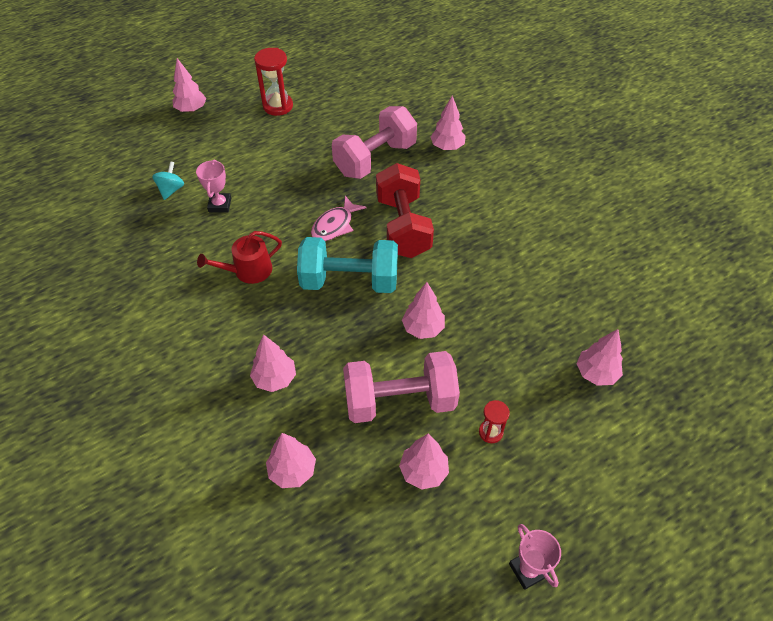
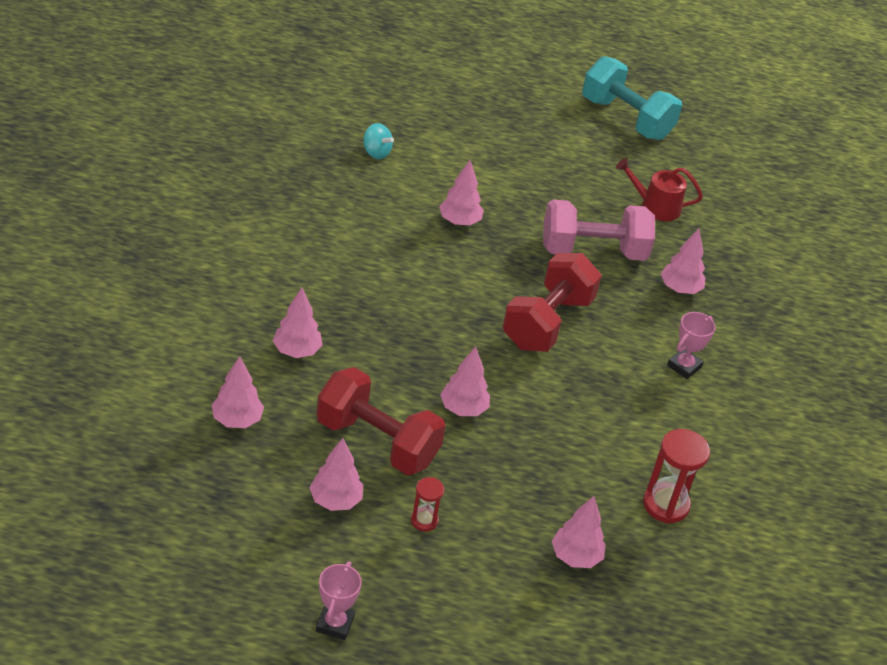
camera: 35 degrees right, 10 degrees down
(171, 190) = (376, 152): turquoise spinning top -> turquoise spinning top turned 75 degrees clockwise
(191, 110) = (470, 97): pink tree -> pink tree (459, 221)
(220, 205) = (403, 192): pink trophy -> pink trophy (684, 366)
(248, 271) = (367, 259): red watering can -> red watering can (655, 206)
(278, 106) = (555, 145): red hourglass -> red hourglass (666, 504)
(335, 225) = (485, 278): pink fish -> none
(349, 281) = (444, 328): turquoise dumbbell -> turquoise dumbbell (626, 119)
(400, 401) = (377, 442): pink dumbbell -> red dumbbell

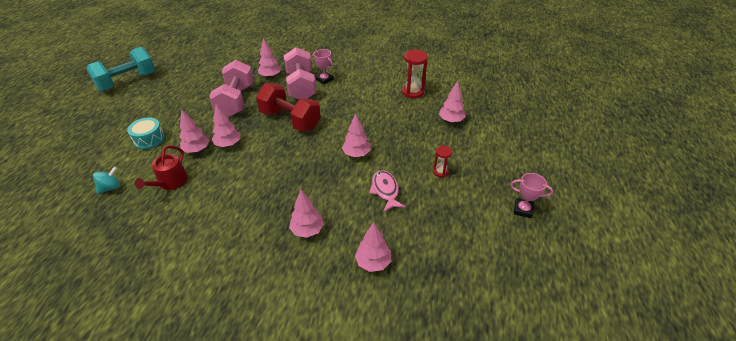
camera: 80 degrees left, 0 degrees up
(335, 501) = (434, 209): pink tree -> pink tree (228, 144)
(377, 442) = (385, 190): red dumbbell -> pink fish
(480, 169) = (149, 139): none -> turquoise drum
(653, 333) = (301, 86): none -> pink dumbbell
(655, 206) = (206, 78): red watering can -> red watering can (170, 182)

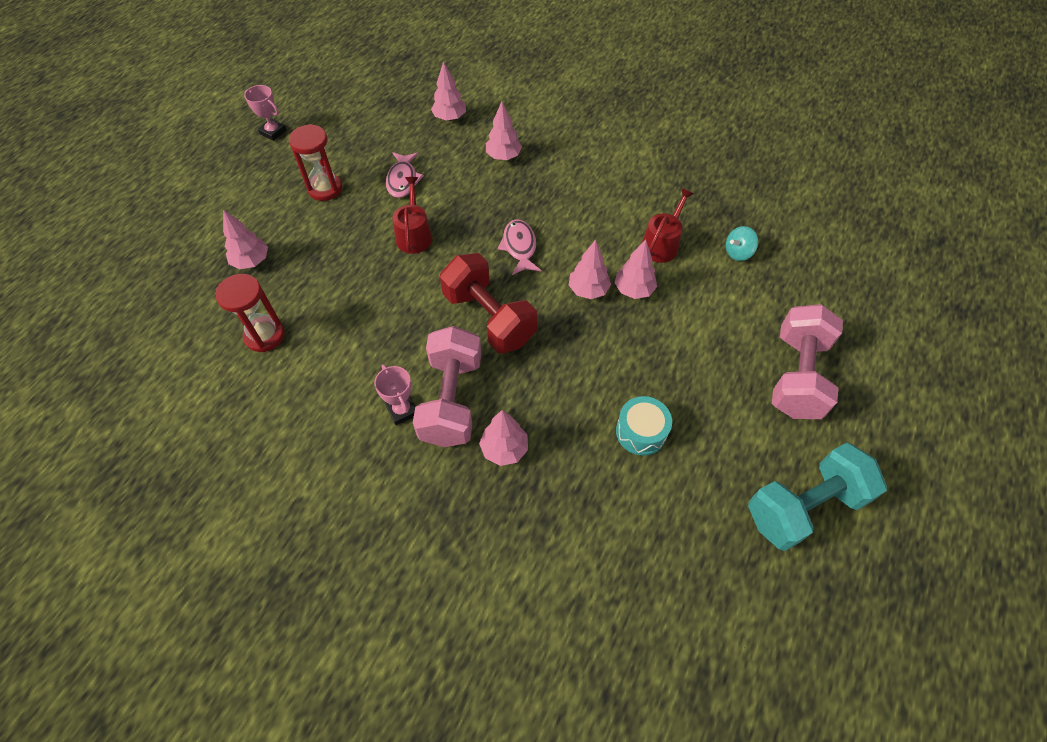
camera: 165 degrees left, 15 degrees up
(149, 139) = (710, 327): turquoise drum -> turquoise drum (641, 432)
(236, 101) = (575, 387): pink dumbbell -> pink dumbbell (796, 376)
(279, 160) = (519, 247): none -> pink fish
(356, 154) = (414, 235): pink tree -> red watering can
(440, 172) = (325, 189): red hourglass -> red hourglass, size x1.76

